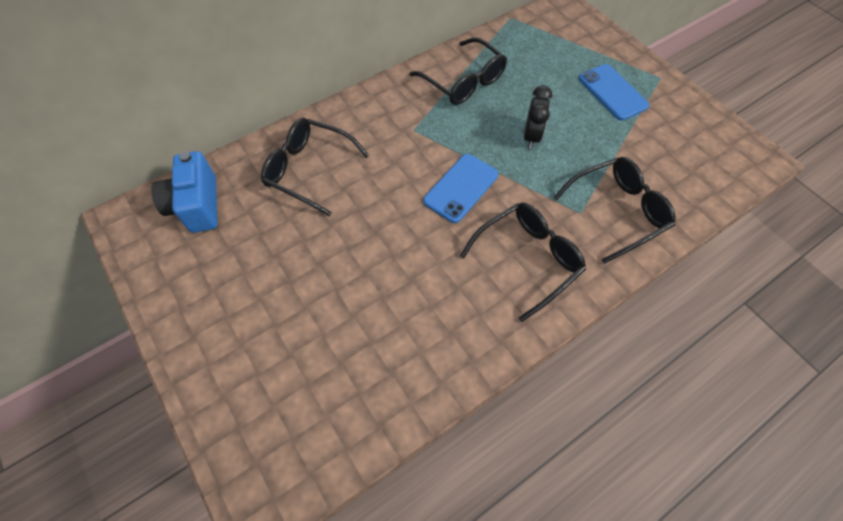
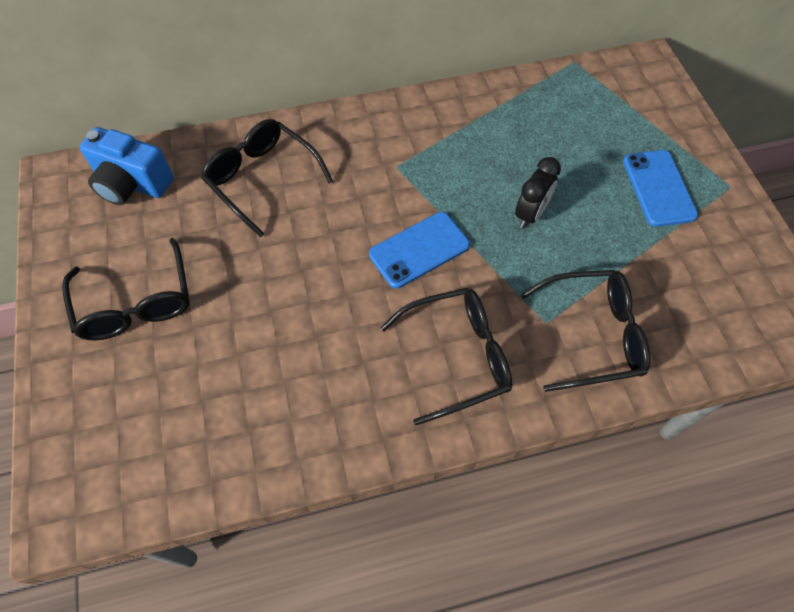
camera: 20 degrees right, 0 degrees up
(197, 205) = (132, 184): blue camera -> blue camera turned 75 degrees counterclockwise
(464, 82) = (481, 125): black glasses -> black glasses (136, 303)

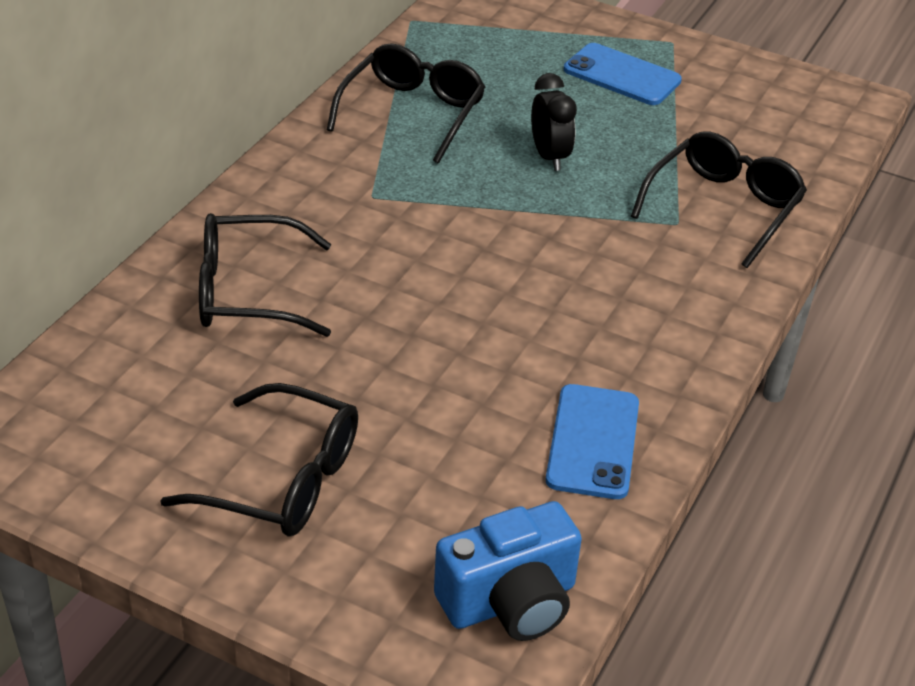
camera: 50 degrees left, 20 degrees down
(132, 184) = (97, 392): blue camera -> blue camera (510, 602)
(419, 250) = (496, 245): blue phone -> blue phone (593, 442)
(458, 356) = (648, 295): black glasses -> black glasses (413, 112)

